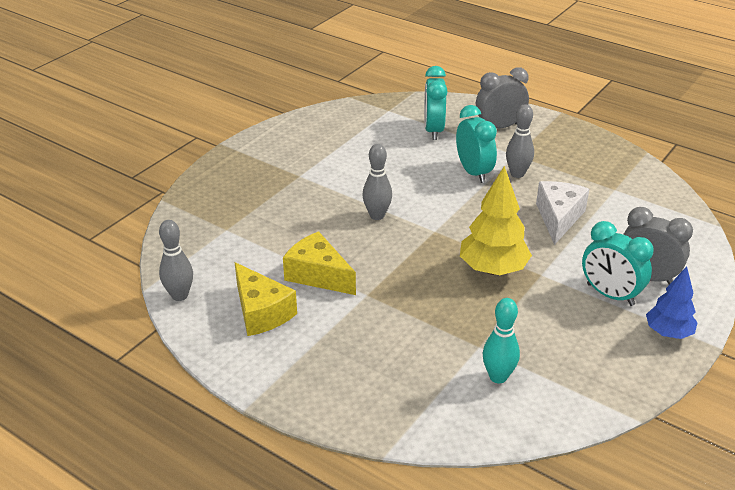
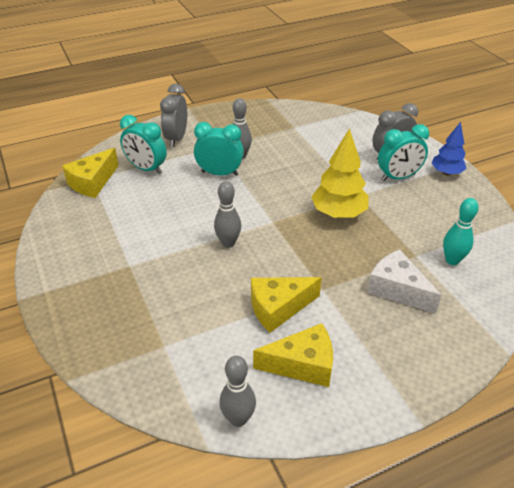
camera: 60 degrees left, 5 degrees up
(383, 113) = (92, 182): none -> yellow cheese
(558, 218) = (305, 161): white cheese -> white cheese (397, 289)

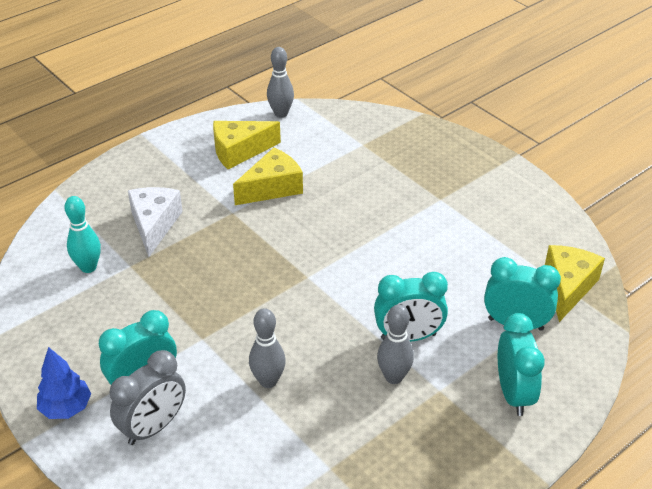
camera: 165 degrees right, 0 degrees up
(176, 138) = (513, 393): grey clock -> turquoise clock
(228, 243) = (349, 240): grey bowling pin -> grey bowling pin (268, 381)
(338, 213) = (227, 303): yellow tree -> none
(397, 289) = (154, 225): white cheese -> white cheese turned 120 degrees counterclockwise

